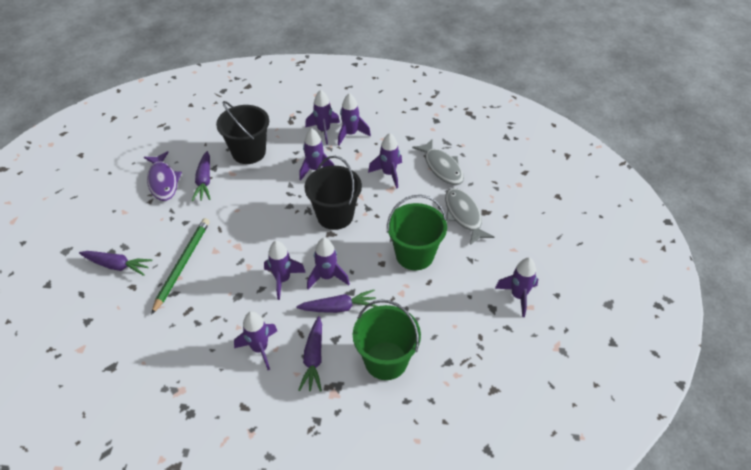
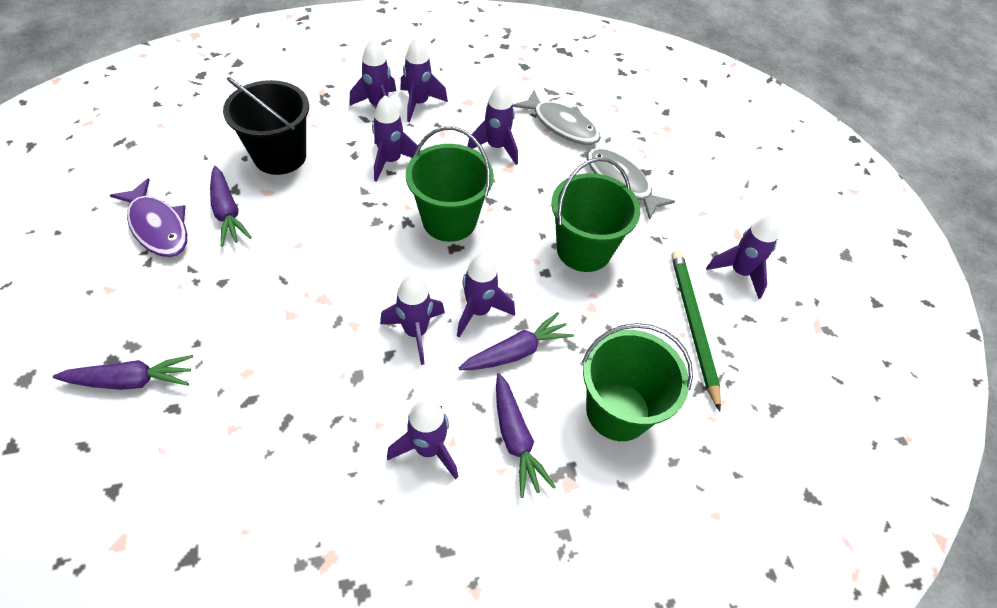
camera: 25 degrees left, 5 degrees up
(182, 264) = (245, 350): green pencil -> green pencil (693, 325)
(335, 215) = (449, 220): black bucket -> green bucket

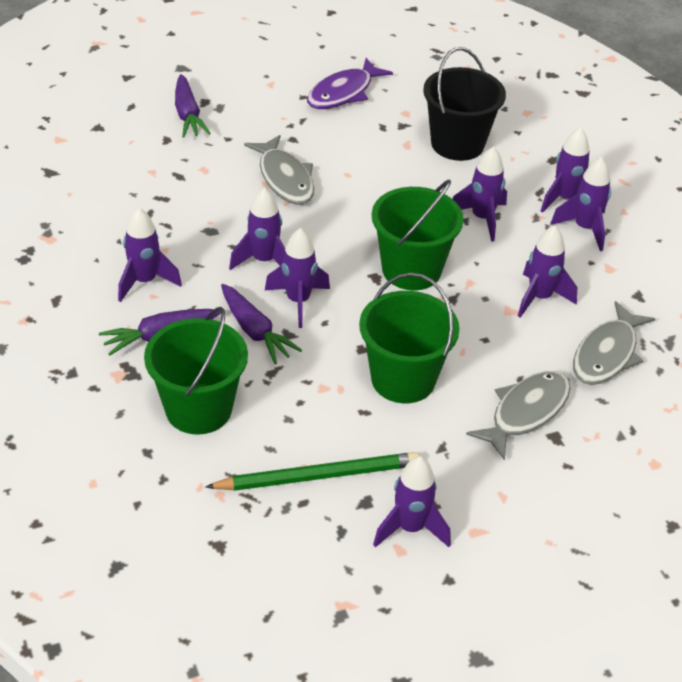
camera: 85 degrees right, 10 degrees down
(227, 212) = (372, 126): purple carrot -> none
(288, 298) = (284, 178): none -> grey fish

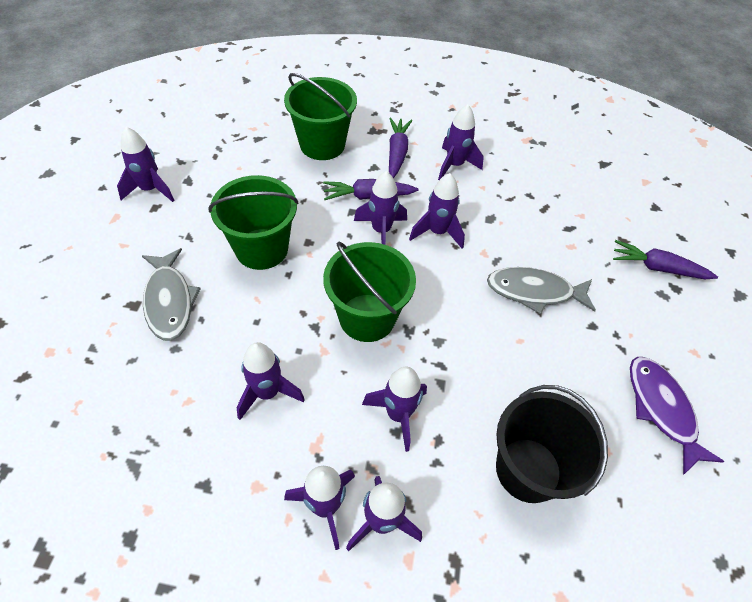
camera: 120 degrees right, 10 degrees up
(318, 476) = (226, 170): green pencil -> none
(607, 354) = (167, 400): grey fish -> none

